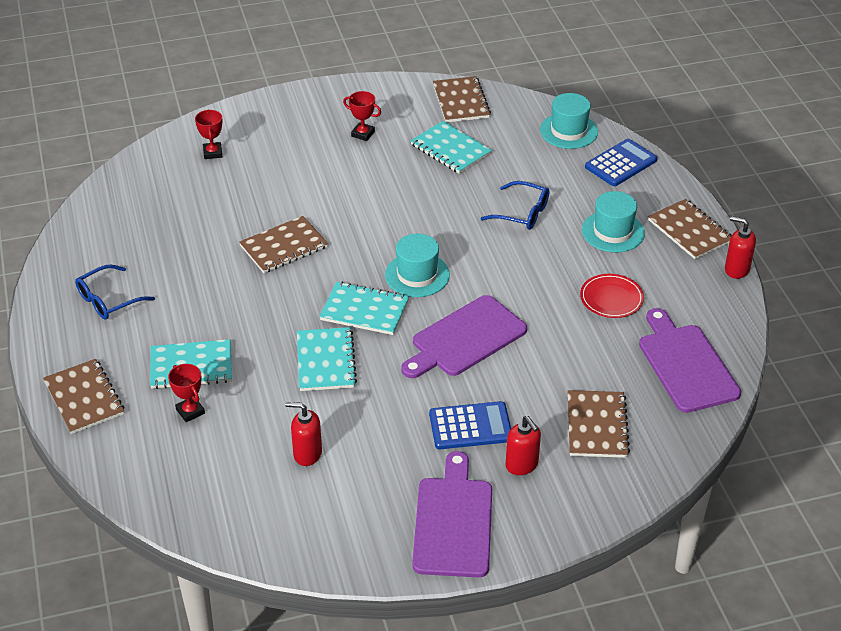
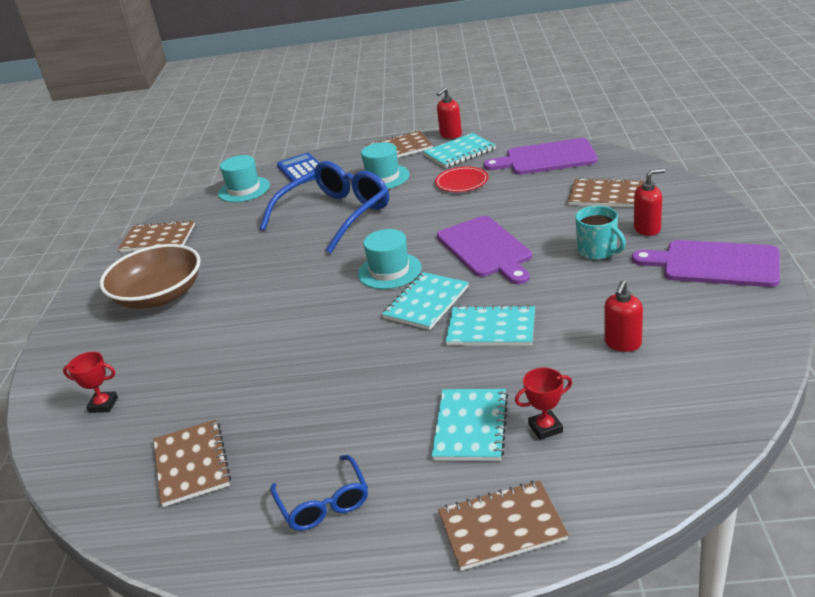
camera: 70 degrees left, 10 degrees down
(284, 246) = (303, 352): brown notebook -> brown notebook (191, 464)
(363, 134) = (159, 296): red trophy -> brown bowl
(451, 149) = (223, 246): turquoise notebook -> turquoise notebook (459, 152)
(470, 426) = (598, 251): blue calculator -> turquoise mug
(522, 213) = (336, 215): blue glasses -> blue glasses, size x1.90

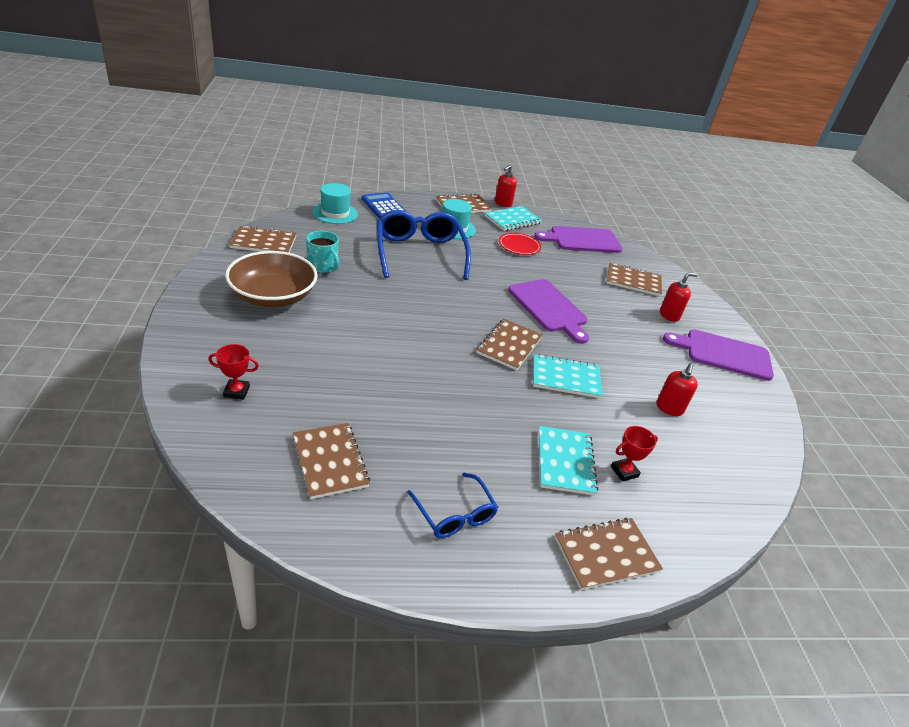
camera: 15 degrees left, 5 degrees up
(336, 215) = (420, 253): blue glasses -> blue glasses turned 45 degrees counterclockwise
(389, 271) = (474, 312): turquoise hat -> none
(426, 302) = (509, 346): turquoise notebook -> brown notebook
(598, 251) = (636, 326): turquoise mug -> turquoise mug (323, 266)

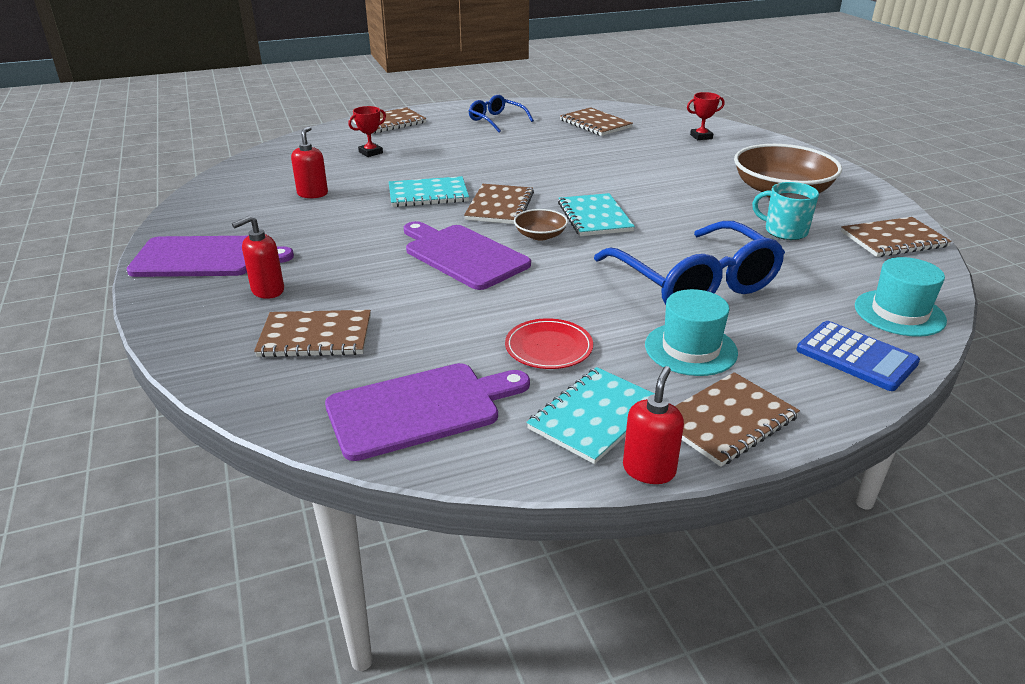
camera: 170 degrees right, 5 degrees down
(491, 309) = (540, 235): none -> brown bowl
(565, 461) = (422, 149): turquoise notebook -> turquoise notebook (594, 217)

